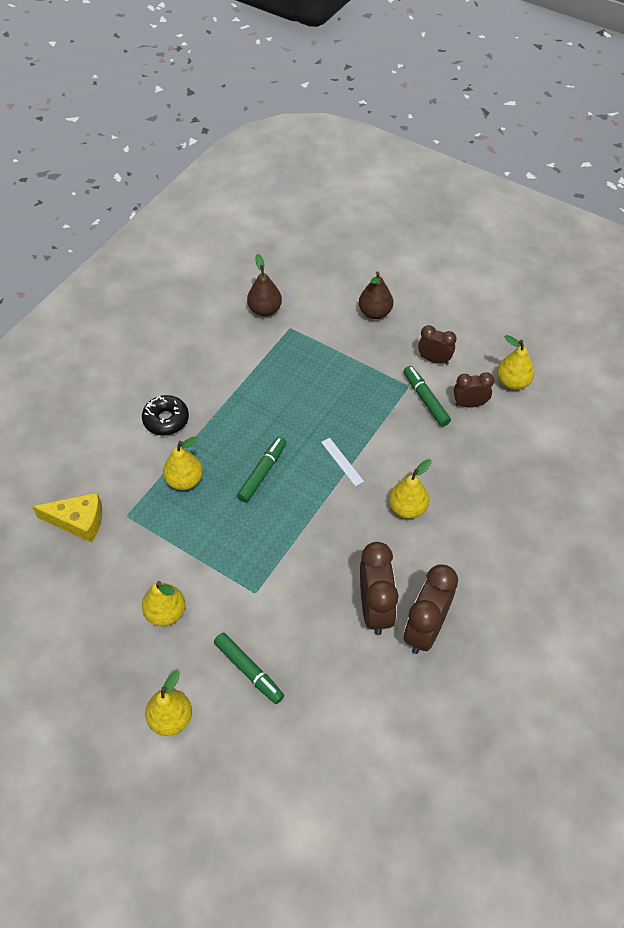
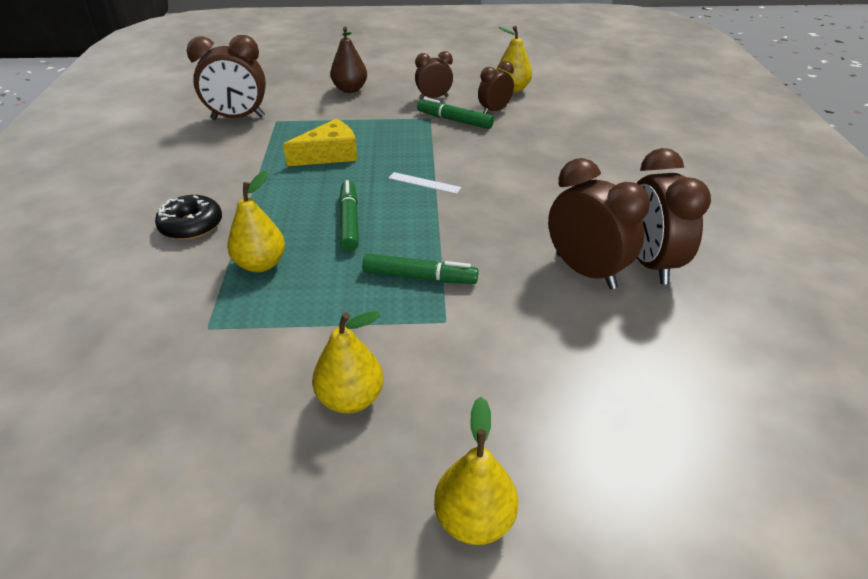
camera: 35 degrees left, 15 degrees down
(78, 521) = (136, 365): yellow cheese -> yellow cheese (329, 155)
(249, 670) = (518, 399): green marker -> green marker (420, 277)
(265, 310) = (238, 118): brown pear -> brown clock
(407, 508) = (523, 188): yellow pear -> none

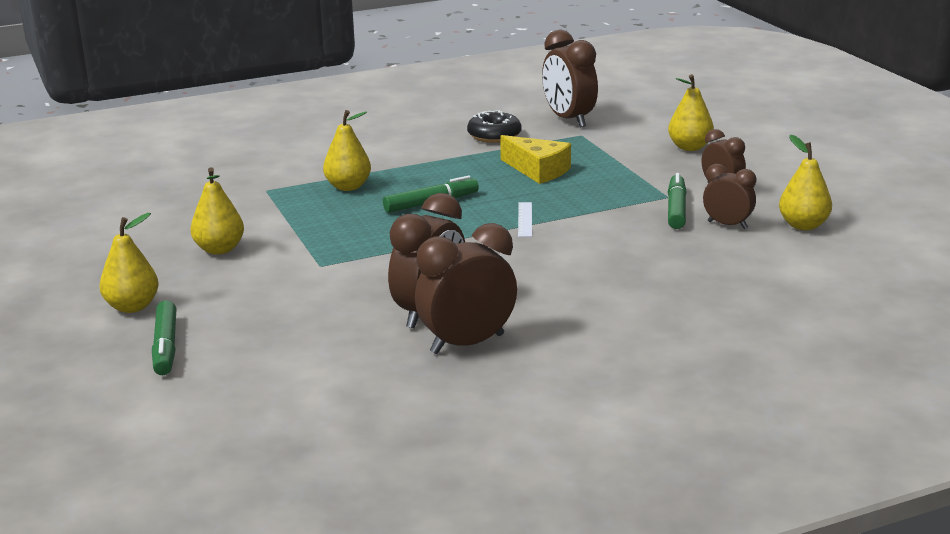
camera: 70 degrees right, 15 degrees down
(191, 226) = (380, 152): black donut -> black donut (494, 136)
(350, 89) = (689, 147): brown pear -> yellow pear
(420, 277) = (371, 245): green marker -> green marker (166, 346)

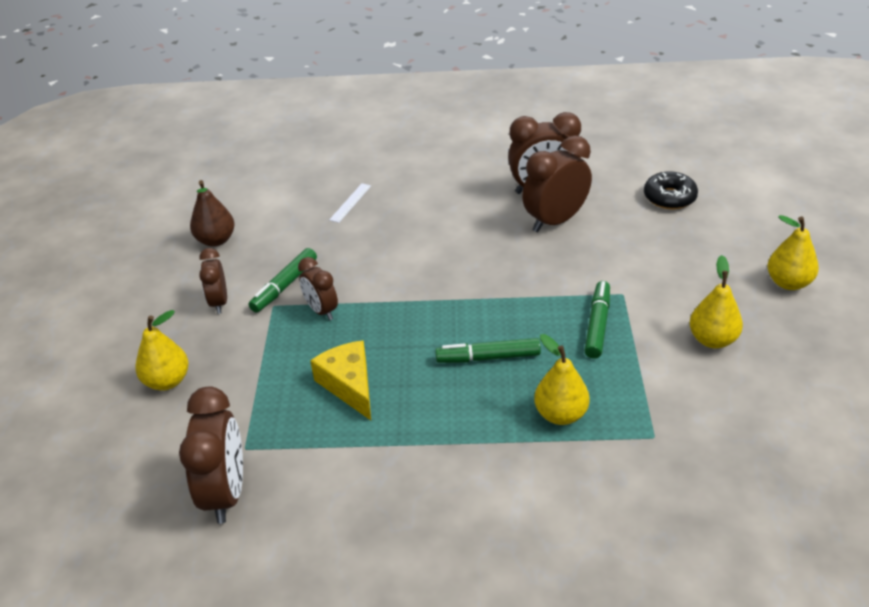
camera: 155 degrees left, 15 degrees up
(166, 346) = (756, 235): green marker -> green marker (597, 325)
(494, 136) = (341, 481): black donut -> black donut (669, 197)
(525, 219) = (419, 307): white ruler -> white ruler (350, 202)
(727, 225) = (268, 256): brown clock -> brown clock (321, 311)
(803, 225) = (216, 240): yellow pear -> brown pear

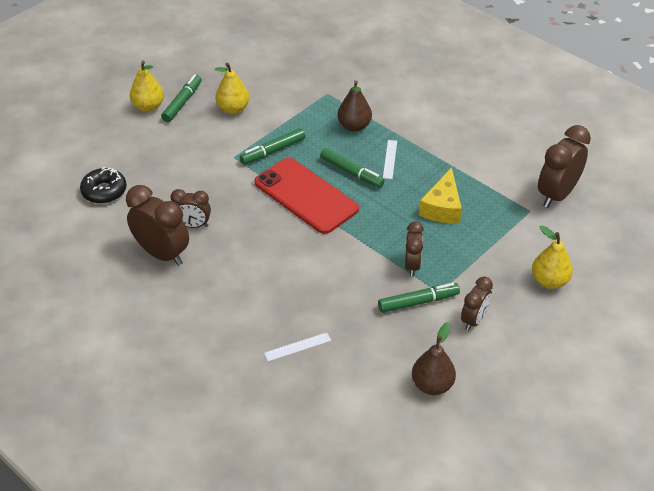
camera: 140 degrees left, 5 degrees up
(468, 401) = (390, 159): none -> white ruler
(499, 305) = (306, 196): none -> red phone
(555, 221) = (193, 225): brown clock -> brown clock, size x0.60
(560, 414) = (354, 126): yellow pear -> brown pear
(769, 310) = (182, 102): none -> green marker

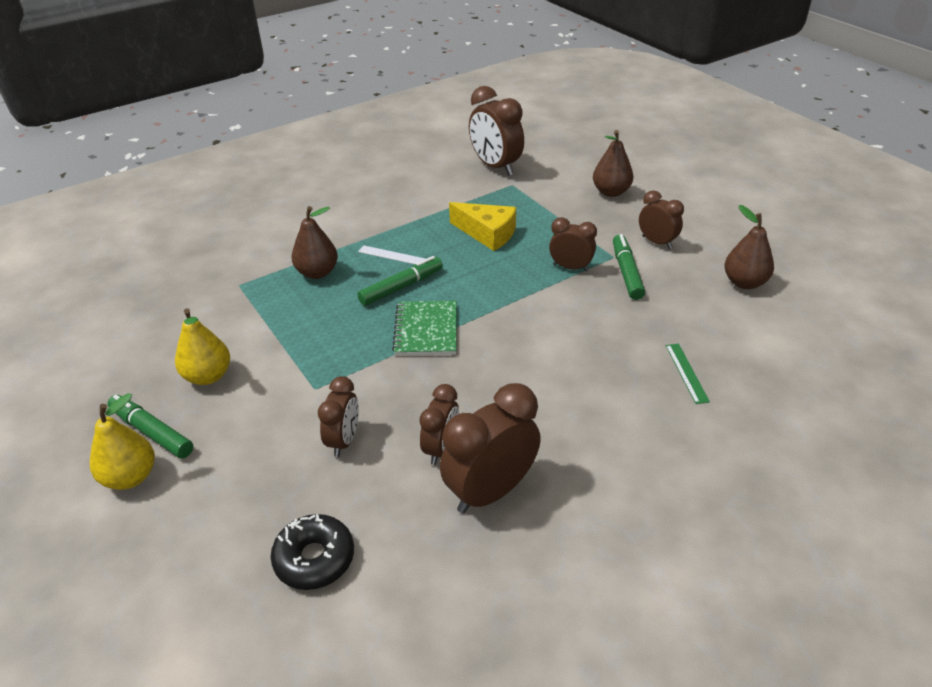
camera: 75 degrees left, 5 degrees down
(191, 181) = (344, 441): none -> brown clock
(273, 151) = (324, 348): green marker -> none
(297, 347) = (686, 373): white ruler -> green ruler
(306, 196) = (426, 330): red phone -> green notebook
(549, 281) = (611, 192): yellow pear -> brown pear

